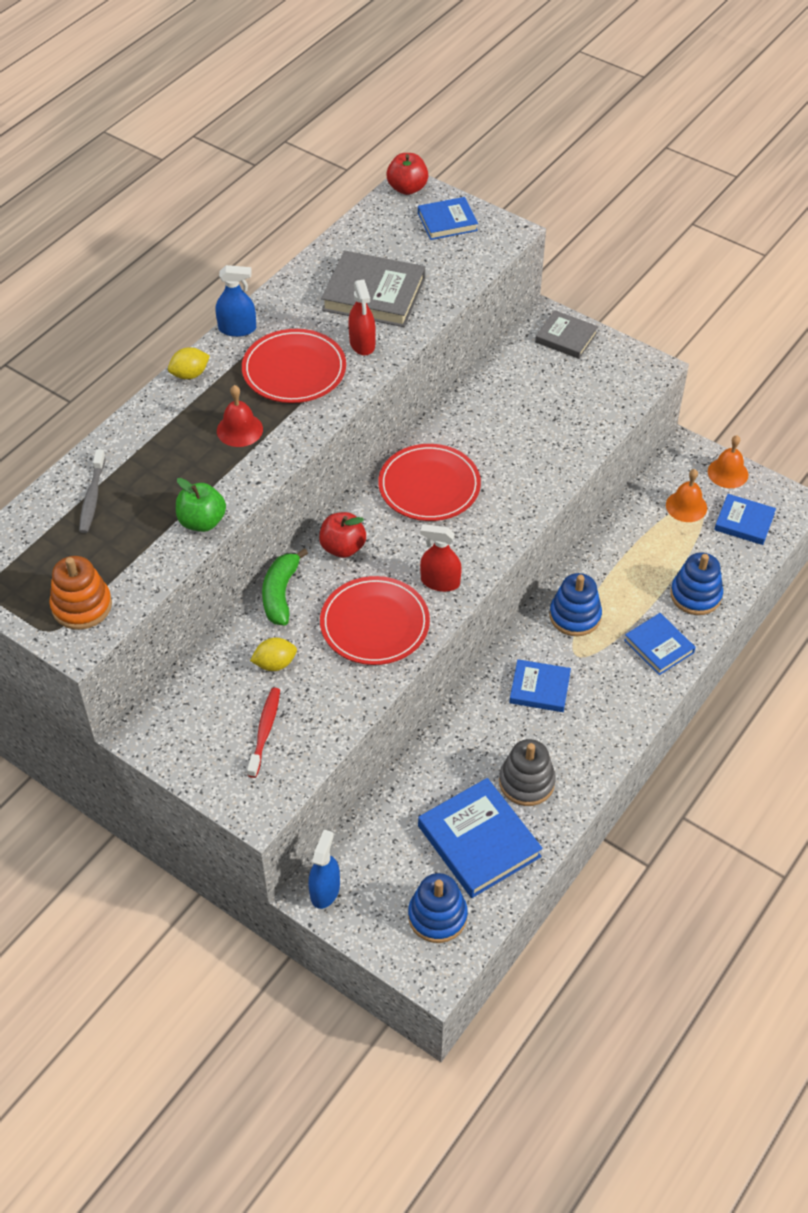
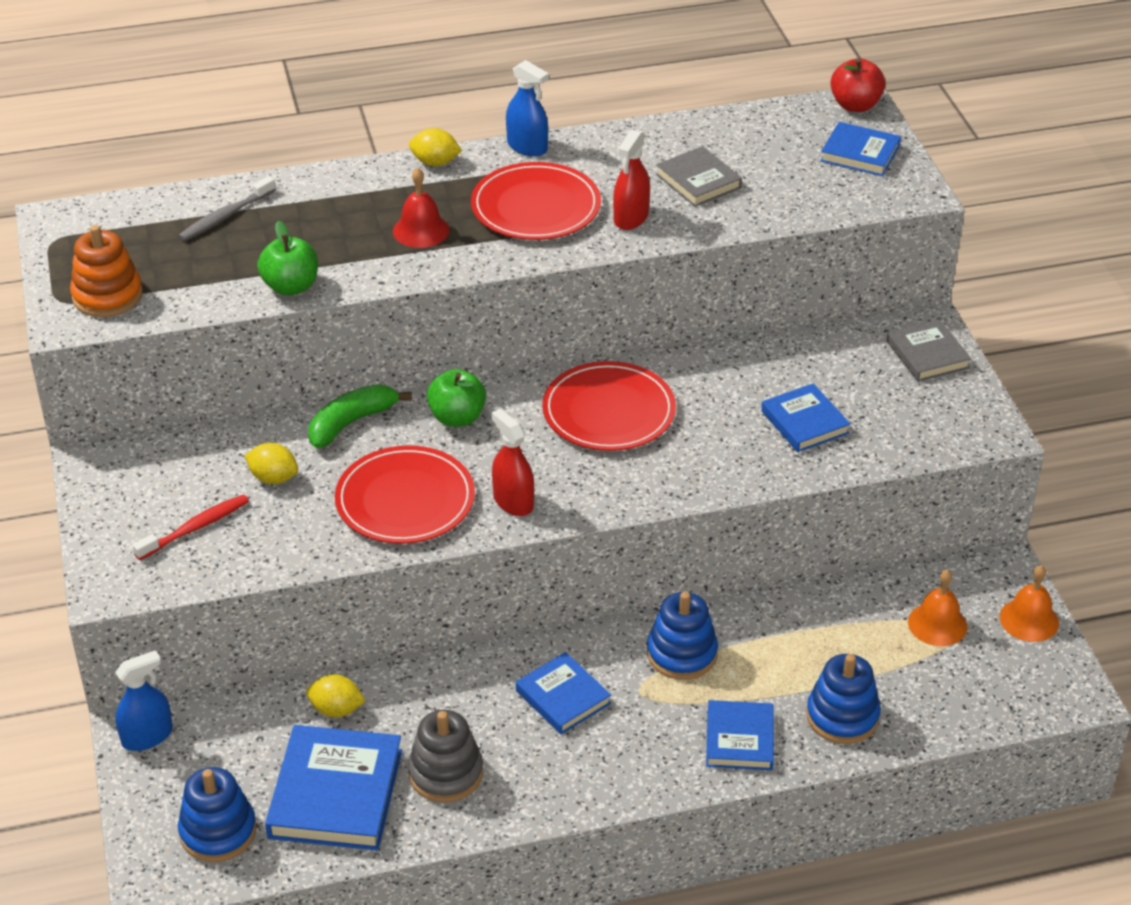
camera: 40 degrees right, 10 degrees down
(343, 548) = (457, 417): red apple -> green apple
(374, 294) = (698, 181): grey book -> grey book, size x0.60
(420, 789) = (336, 709): none -> yellow lemon
(744, 522) = (989, 679): blue book -> blue book (805, 422)

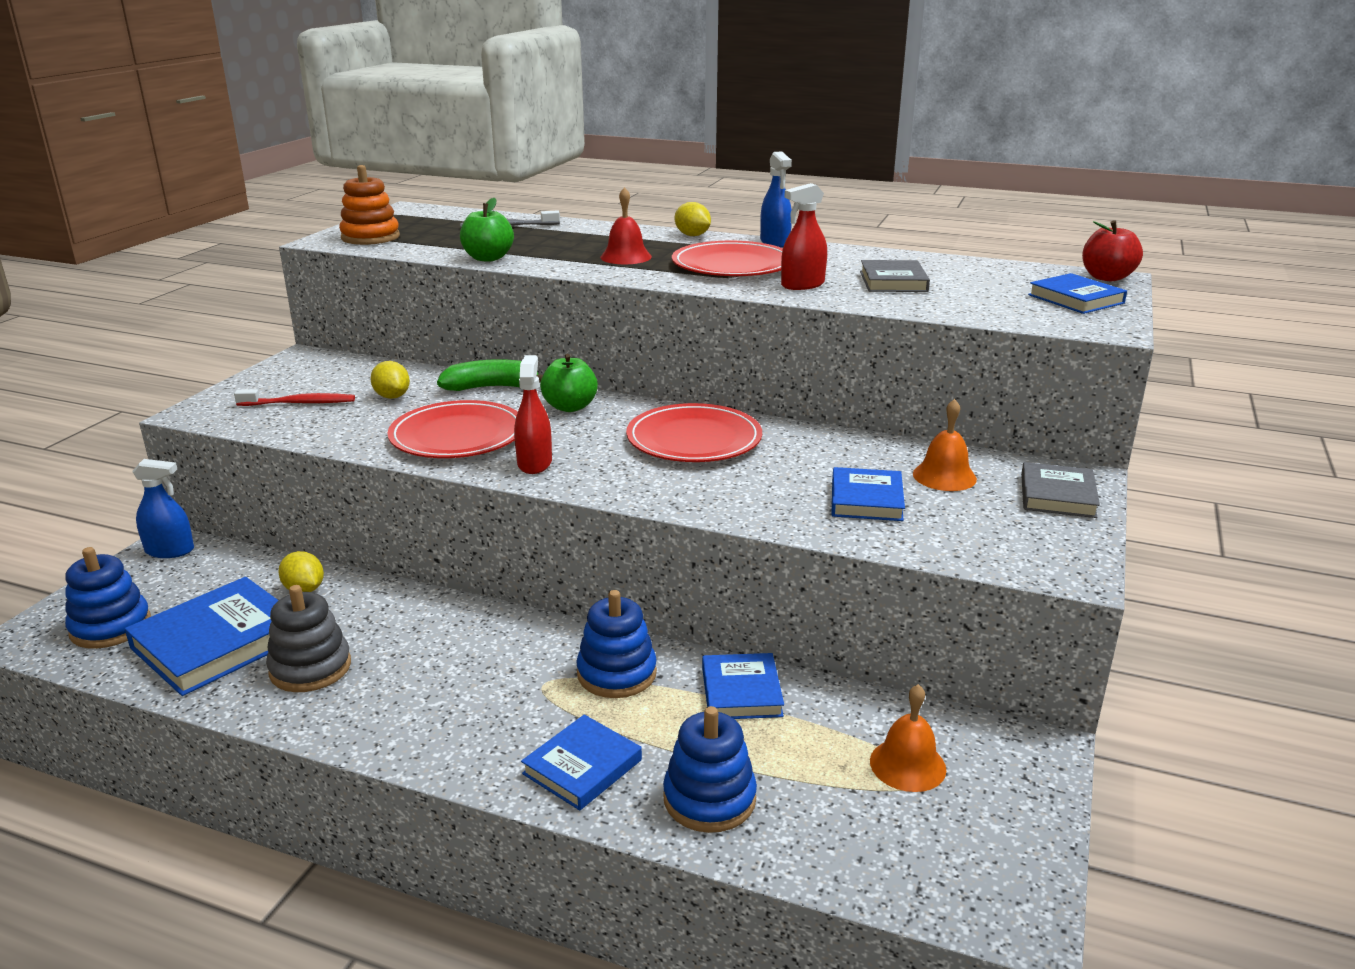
camera: 35 degrees right, 15 degrees down
(563, 697) = (475, 659): blue book -> blue book (741, 691)
(1029, 620) = (1027, 810): orange bell -> orange bell (944, 476)

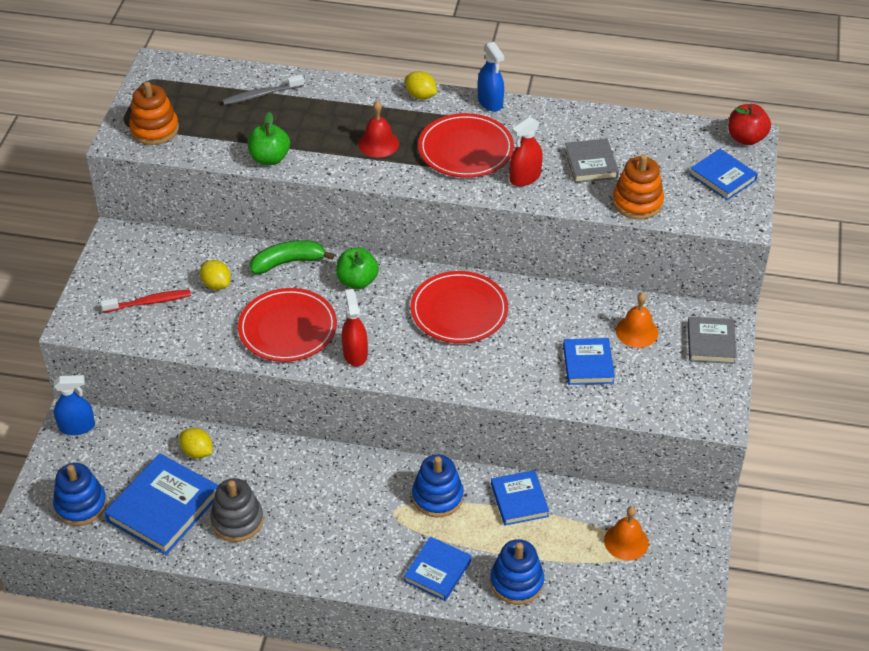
camera: 10 degrees left, 20 degrees up
(953, 308) = (637, 202): none -> orange stacking toy

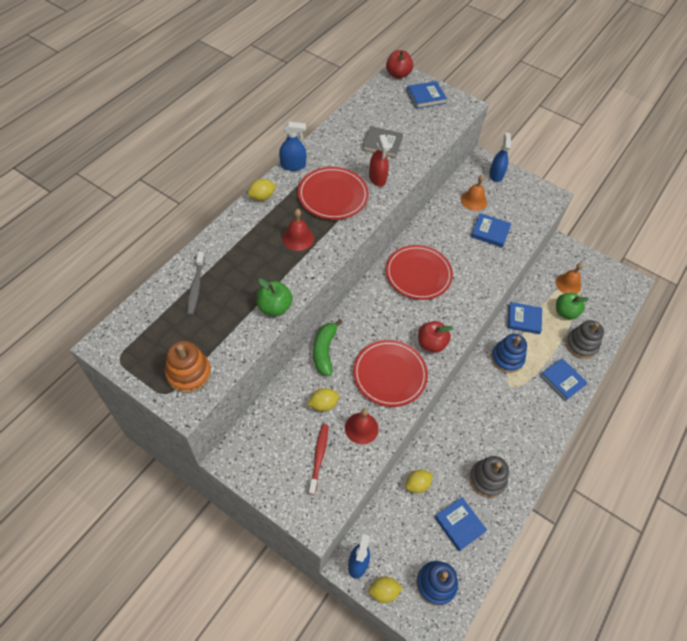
camera: 70 degrees left, 10 degrees up
(54, 459) = (384, 591): none -> yellow lemon
(163, 508) = (459, 524): blue book -> blue book, size x0.60
(202, 325) = (361, 428): none -> red bell
(355, 353) = (431, 343): red spray bottle -> red apple
(357, 281) = (364, 317): green apple -> green apple (565, 312)
(516, 582) = (581, 345): blue stacking toy -> grey stacking toy
(637, 202) = (428, 139): orange stacking toy -> none
(711, 343) = (496, 175): grey book -> blue spray bottle

